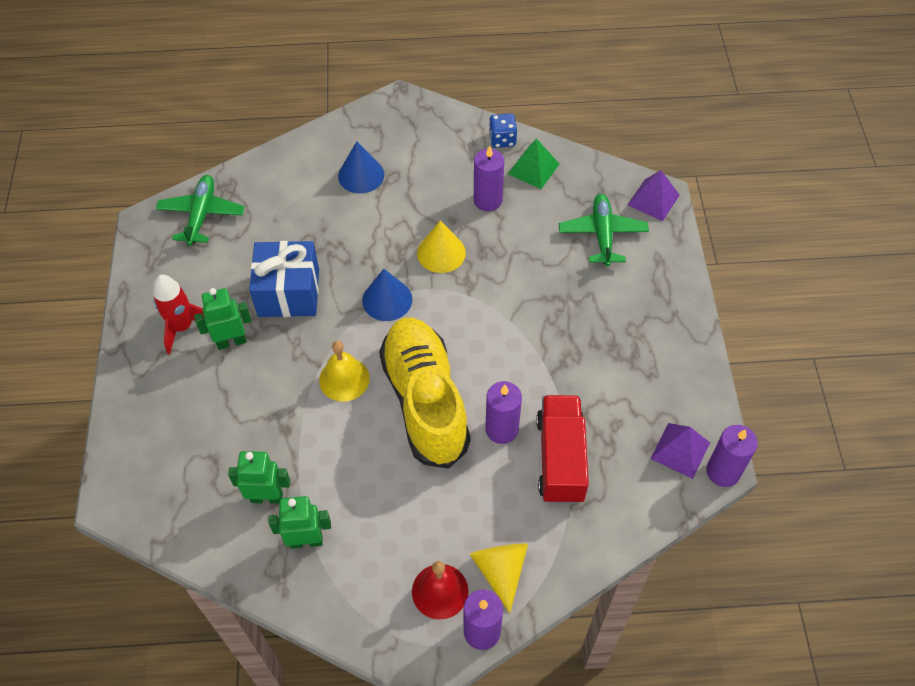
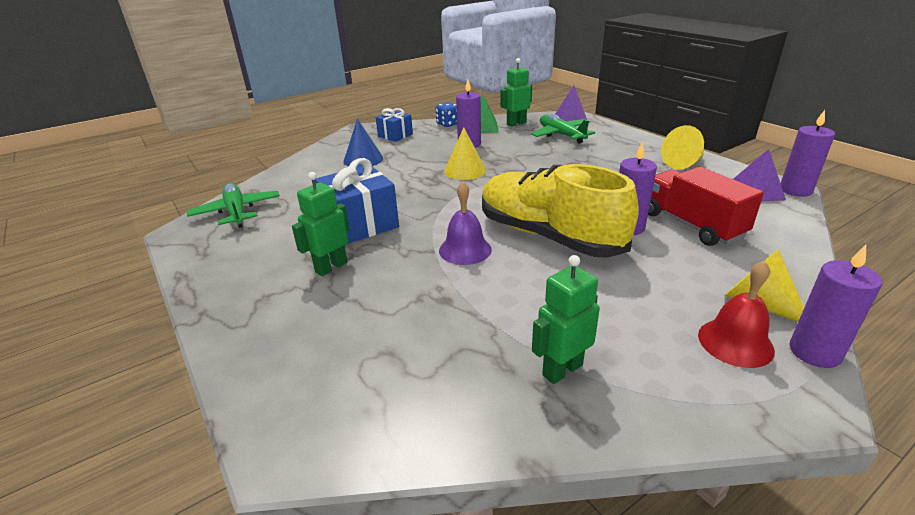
camera: 30 degrees left, 25 degrees down
(182, 327) = (269, 276): red rocket -> none
(267, 497) = (480, 355): green robot -> green robot (516, 123)
(344, 379) = (465, 250): yellow bell -> purple bell
(387, 300) = (450, 201): blue cone -> none
(427, 137) = (395, 135): none -> blue gift
(671, 364) = (684, 163): none -> yellow cone

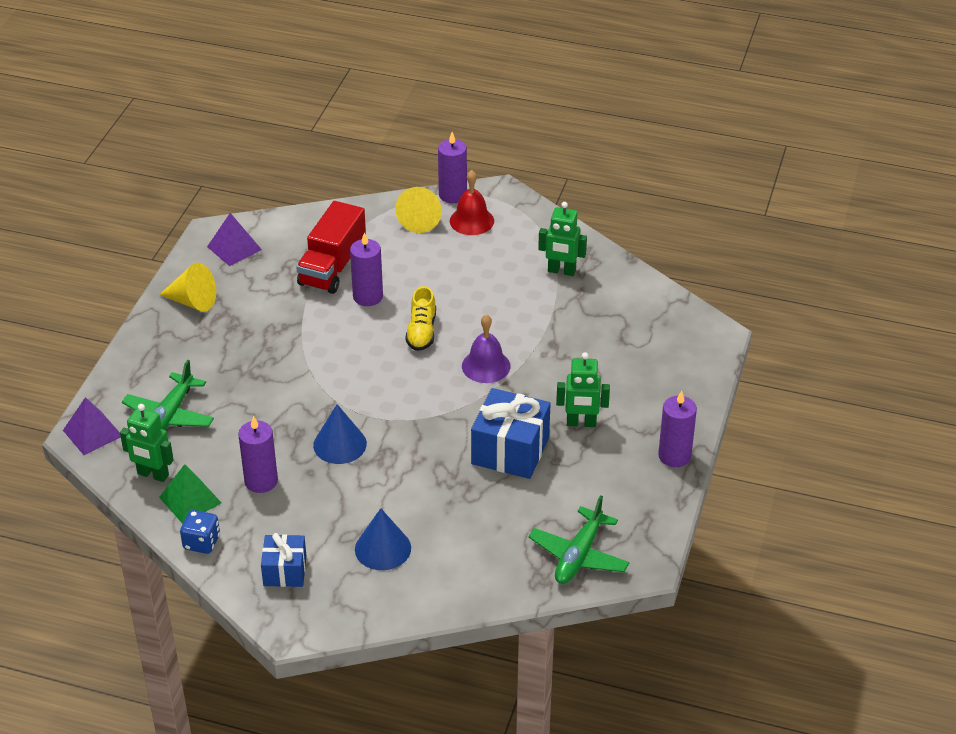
camera: 130 degrees left, 10 degrees up
(465, 170) = (340, 444): yellow cone -> blue cone
(548, 236) = (421, 332): yellow shoe -> yellow shoe, size x0.45
(795, 190) = (212, 228): purple candle -> purple candle (674, 456)

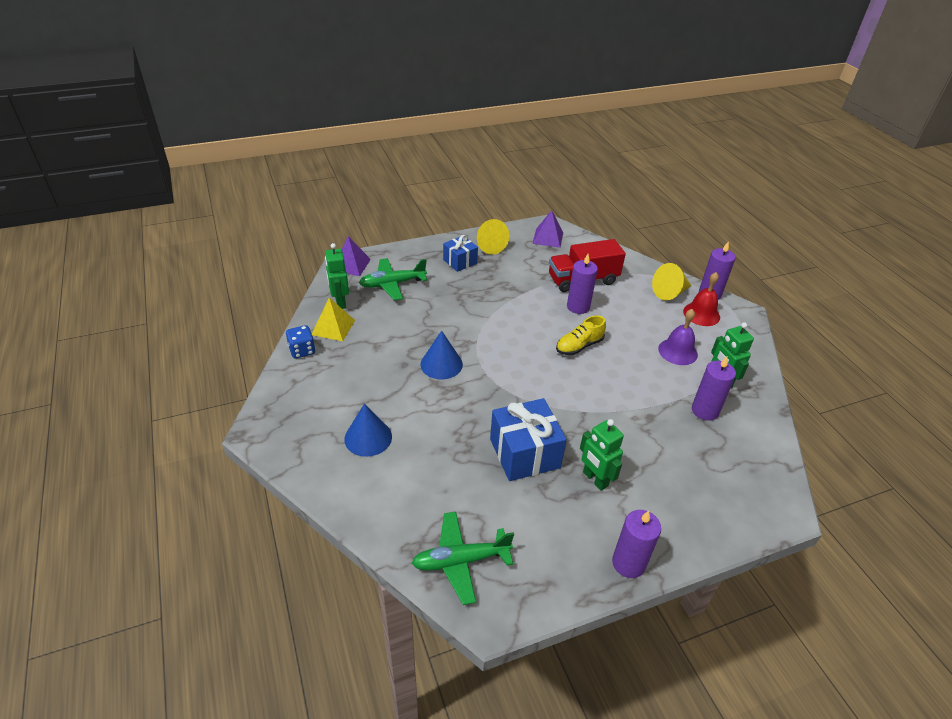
camera: 50 degrees right, 0 degrees up
(190, 500) = (333, 327): green pyramid -> yellow pyramid
(261, 481) = (376, 347): purple candle -> purple candle (705, 410)
(285, 571) = (307, 400): blue gift -> blue gift (460, 261)
(486, 366) = (587, 394): purple bell -> purple bell (677, 351)

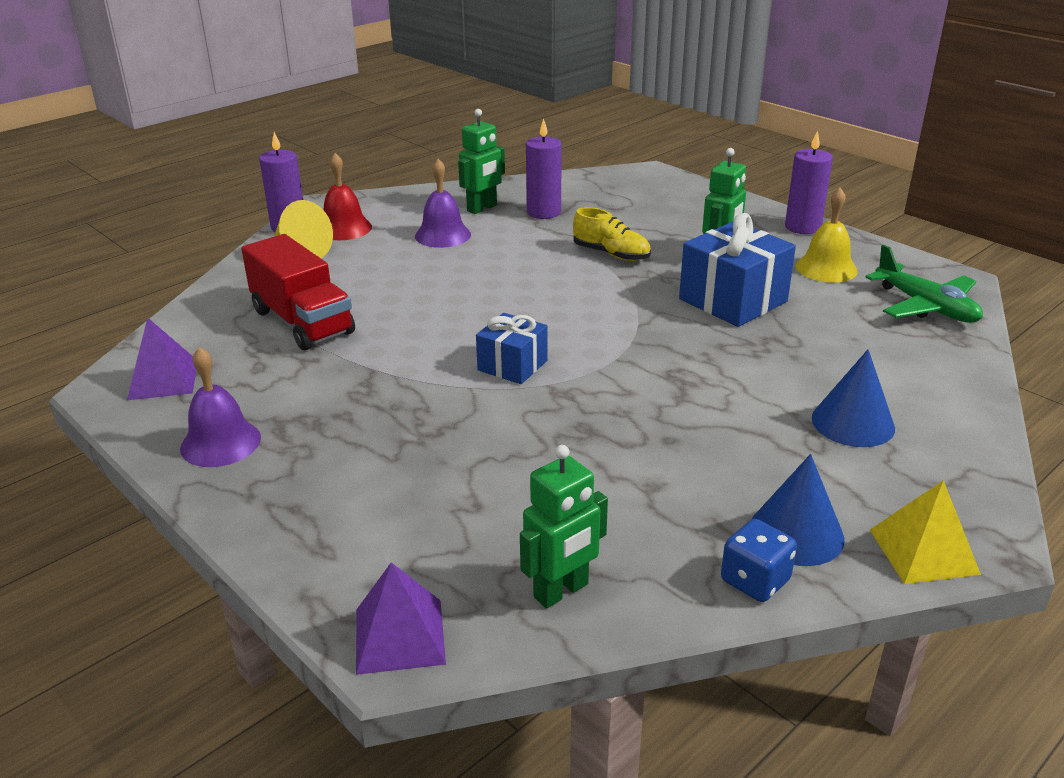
camera: 110 degrees left, 10 degrees down
(333, 327) = (650, 566): yellow pyramid -> yellow pyramid (923, 551)
(392, 284) = (441, 534): green plane -> none
(441, 364) = (633, 402): blue cone -> blue cone (796, 533)
(460, 261) = (303, 465): blue gift -> blue gift (512, 365)
(489, 246) = (220, 443): yellow cone -> purple bell
(547, 534) = (826, 268): none -> yellow bell
(578, 307) = (385, 314): purple candle -> none
(579, 346) = (486, 299): yellow shoe -> yellow shoe (611, 254)

